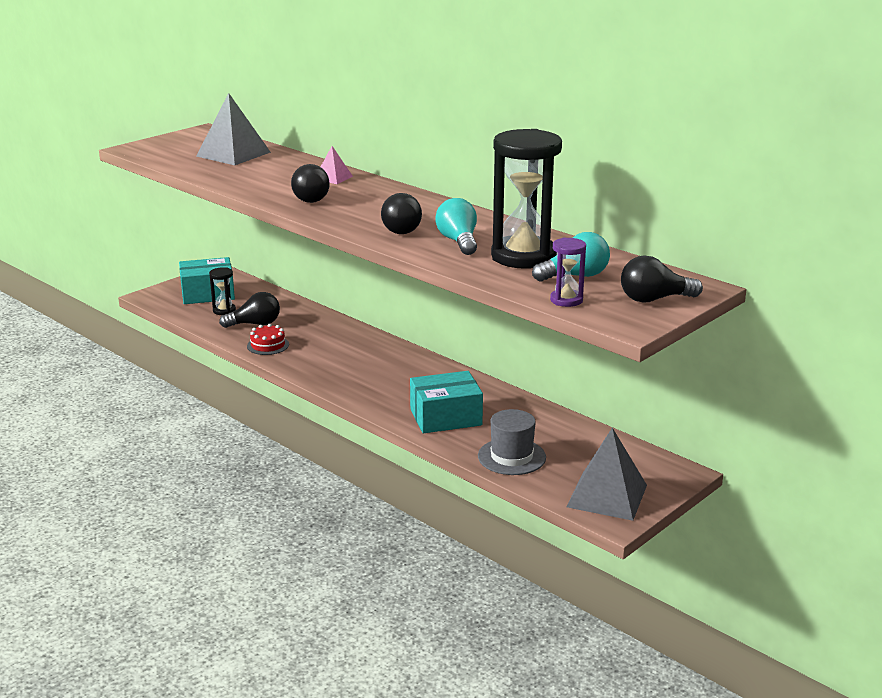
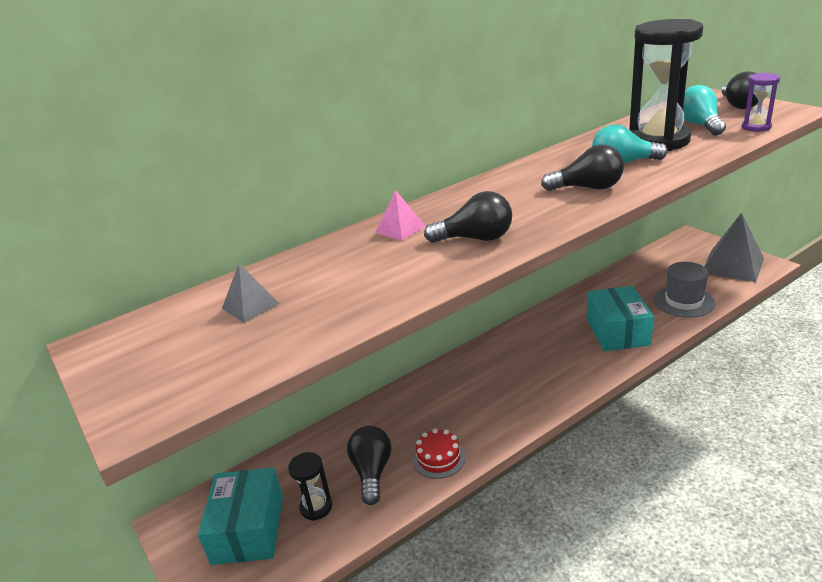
camera: 75 degrees left, 5 degrees up
(233, 154) = (250, 306): grey pyramid -> grey pyramid, size x0.51

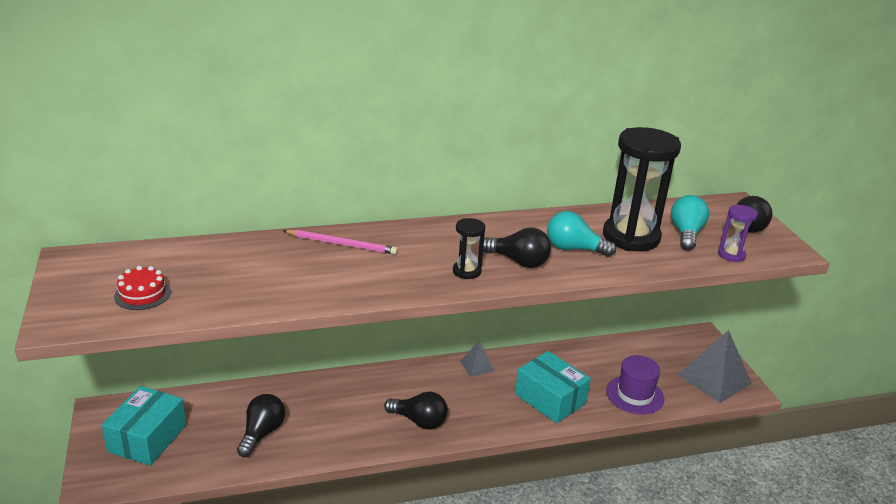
camera: 15 degrees right, 0 degrees up
(250, 306) = (186, 269): grey pyramid -> grey pyramid (477, 366)
(316, 507) = (204, 442): black hourglass -> black hourglass (466, 271)
(400, 229) = (342, 244): pink pyramid -> pink pencil
(438, 458) = (318, 443): red cake -> red cake (142, 294)
(475, 238) = (386, 274): black light bulb -> black light bulb (419, 421)
(617, 331) = (550, 399): turquoise box -> turquoise box turned 60 degrees counterclockwise
(683, 301) = (634, 395): grey hat -> purple hat

